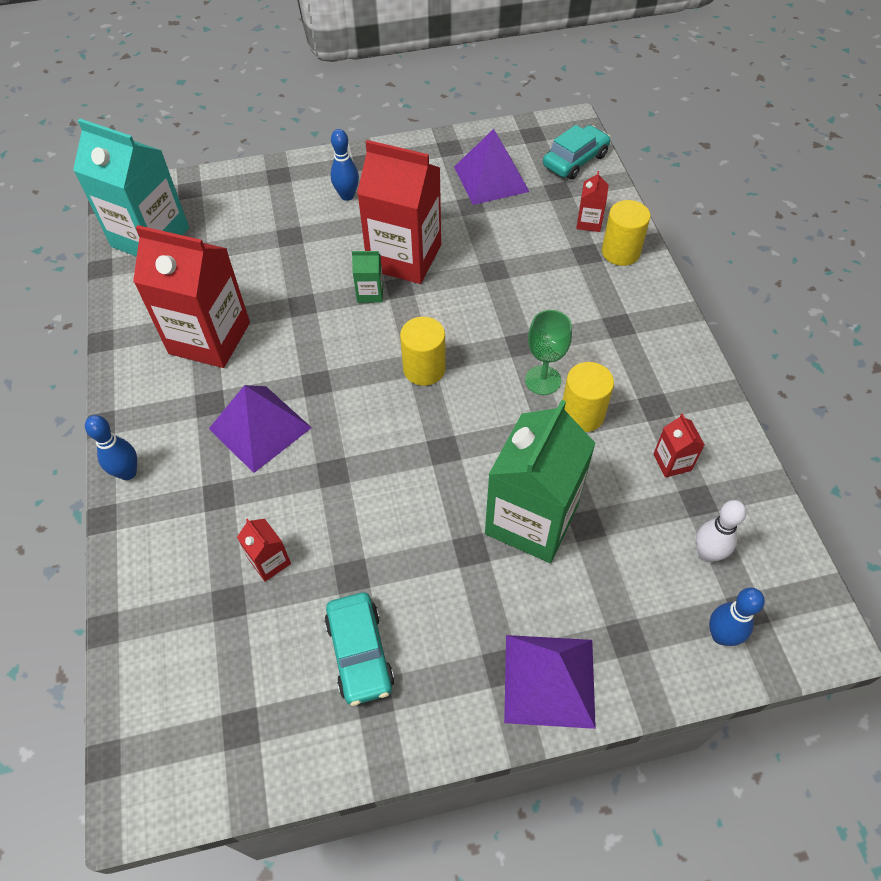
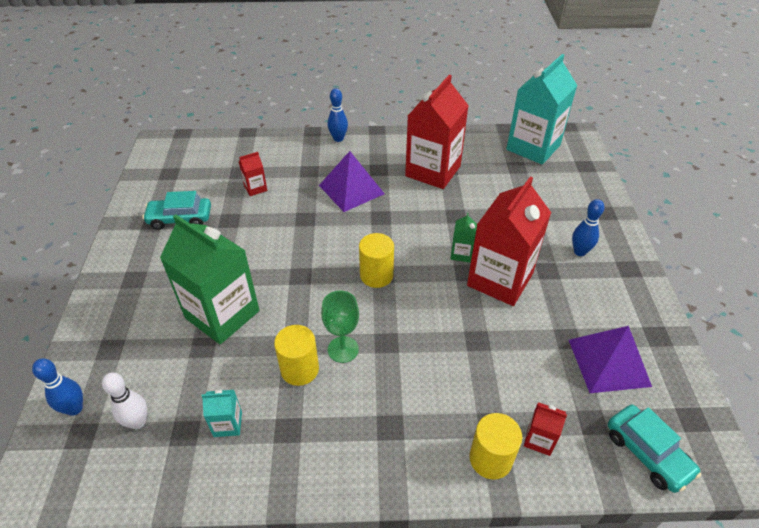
camera: 100 degrees right, 10 degrees down
(549, 680) = (111, 300): purple pyramid -> none
(672, 462) = (228, 424): red carton -> turquoise carton

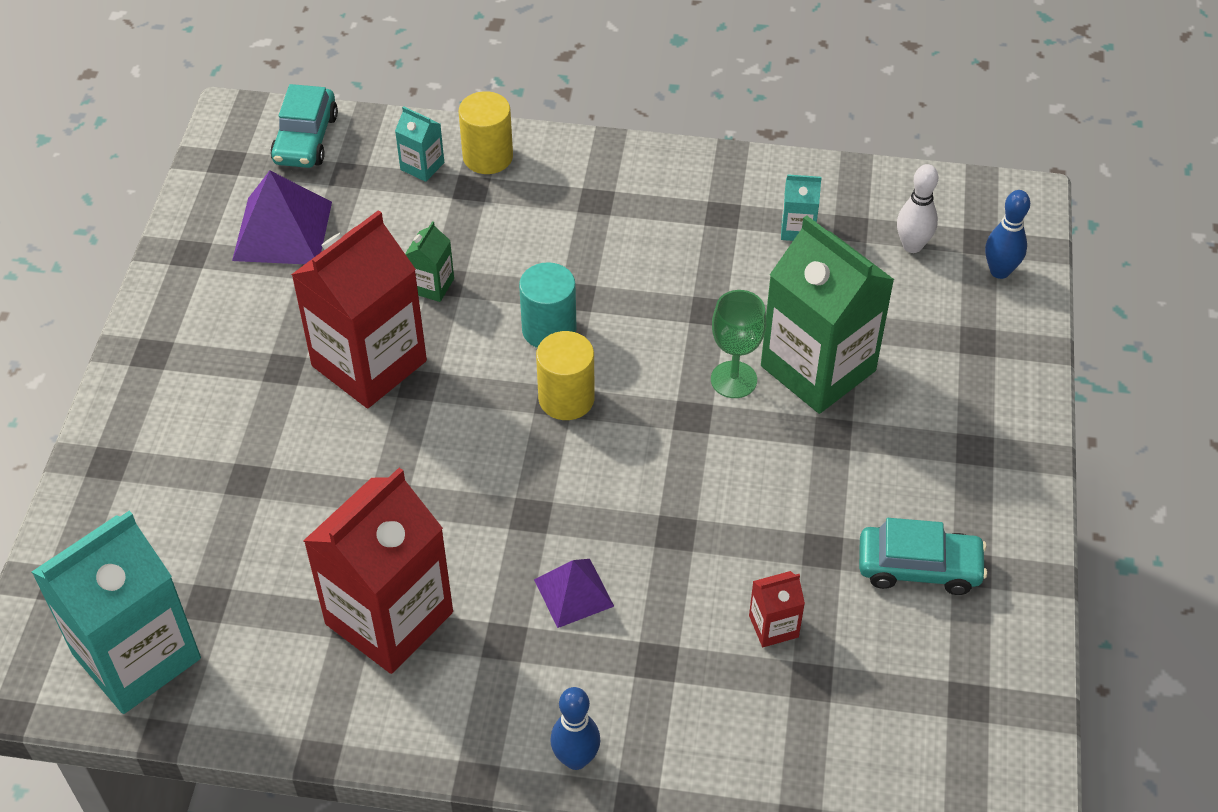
camera: 170 degrees left, 5 degrees up
(299, 369) = (703, 278): yellow cylinder -> none
(343, 349) = (640, 294): green goblet -> green goblet (733, 380)
(351, 189) = (573, 592): purple pyramid -> purple pyramid, size x0.61
(398, 316) = (549, 329): none -> turquoise cylinder
(461, 253) = (411, 417): green carton -> green carton (432, 285)
(539, 439) = (422, 166): red carton -> turquoise carton
(579, 252) = (210, 392): blue bowling pin -> none
(647, 453) = (306, 139): turquoise car -> turquoise car turned 150 degrees counterclockwise

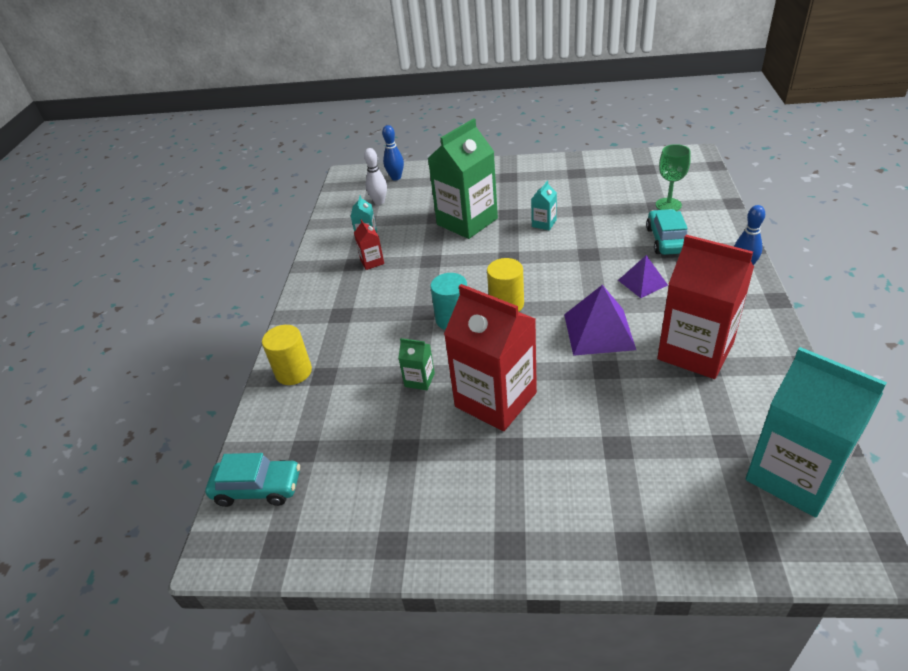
camera: 90 degrees left, 10 degrees down
(282, 231) = (365, 481): purple pyramid -> purple pyramid (599, 331)
(422, 166) = (299, 406): turquoise carton -> turquoise carton (544, 223)
(733, 380) = (480, 246): green goblet -> green goblet (668, 205)
(773, 626) = (632, 219): red carton -> red carton (372, 262)
(919, 567) = (581, 185): turquoise car -> turquoise car (666, 240)

